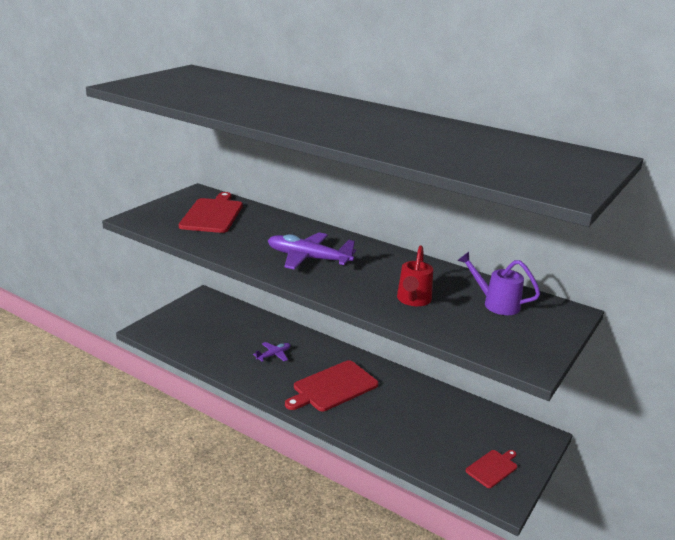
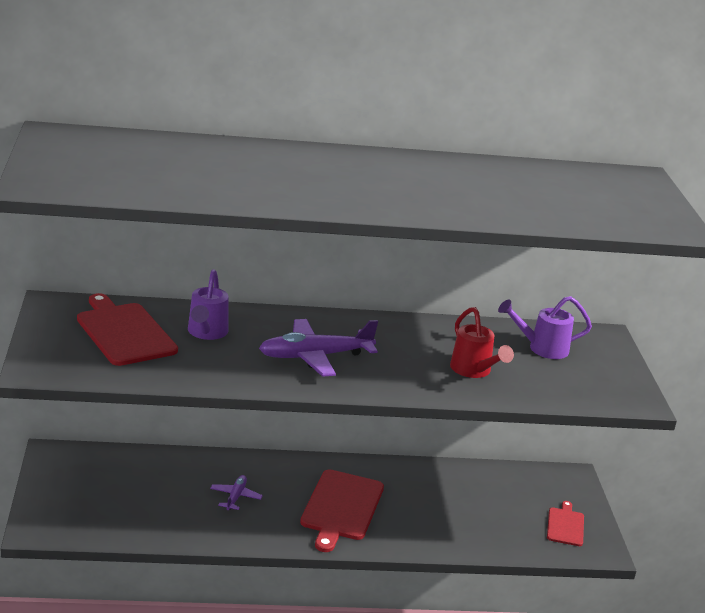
camera: 40 degrees left, 0 degrees up
(260, 227) = (206, 333): none -> purple watering can

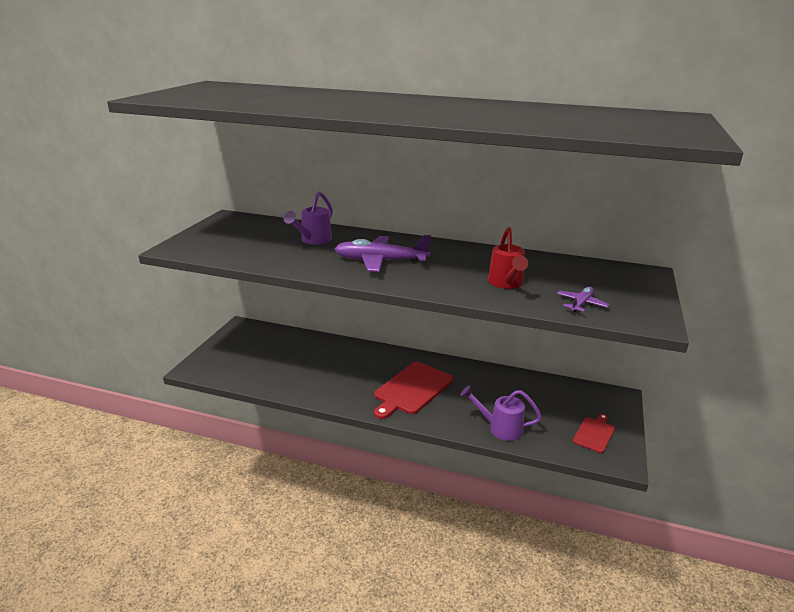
camera: 25 degrees right, 0 degrees up
(124, 332) = (256, 235): red cutting board -> none
(235, 497) = (339, 370): purple plane -> purple plane (581, 304)
(542, 348) = (580, 275): purple watering can -> purple watering can (500, 428)

